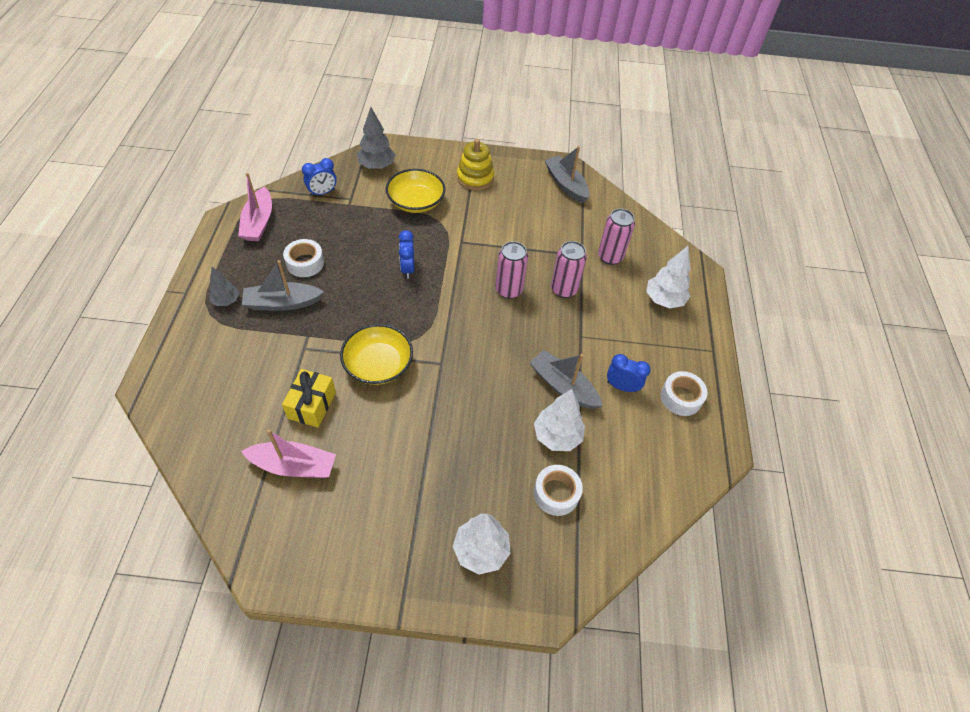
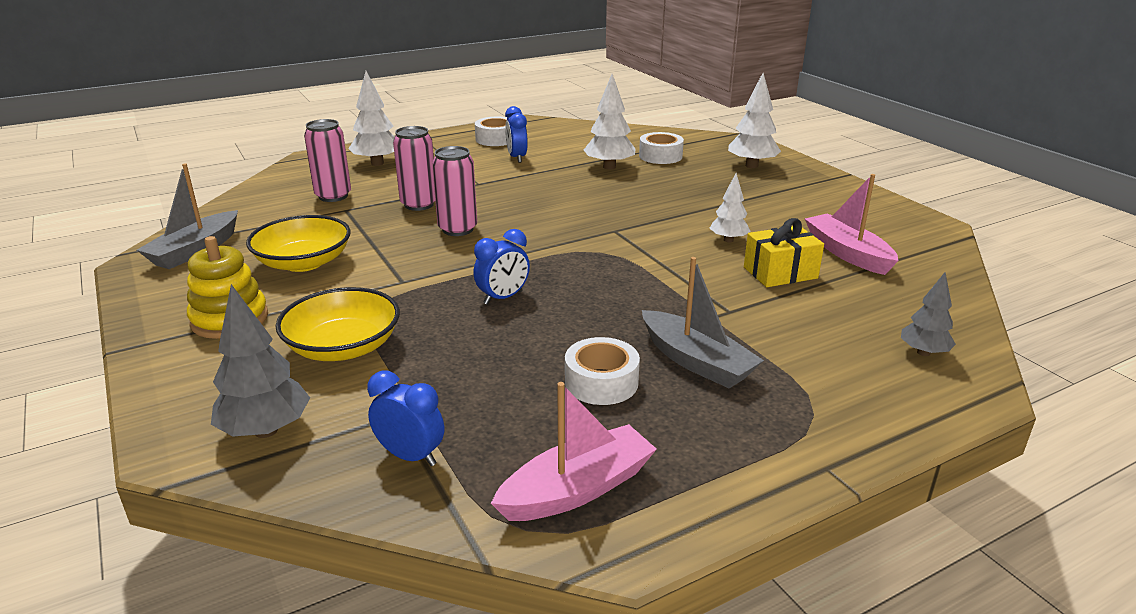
camera: 120 degrees left, 25 degrees down
(226, 301) = (770, 413): grey tree -> grey tree (923, 352)
(373, 413) = (728, 240): none -> white tree
(378, 364) = (672, 259): yellow bowl -> yellow bowl (304, 262)
(563, 386) = (552, 176): grey boat -> none

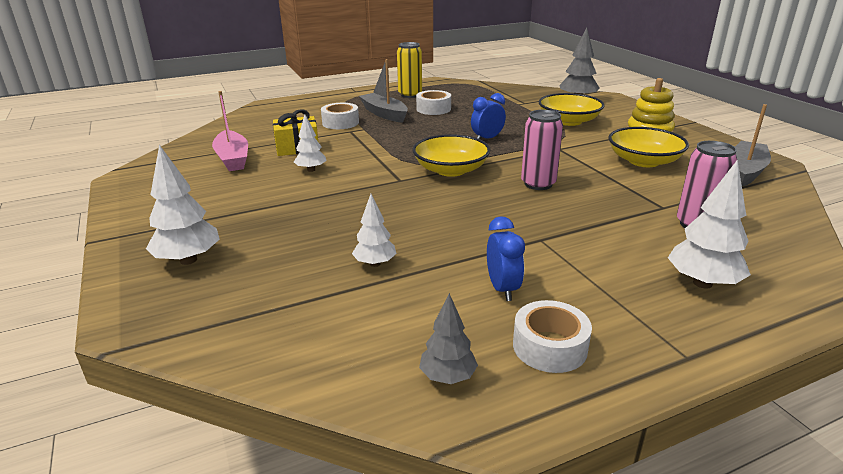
camera: 175 degrees left, 0 degrees up
(410, 456) = (512, 94): blue clock -> none
(419, 204) = (591, 211): pink can -> none
(557, 244) = (451, 170): none -> yellow bowl
(577, 489) = (448, 88): pink boat -> none
(609, 167) = (375, 263): white tree -> white tree, size x0.63
(660, 156) = (292, 285): white tape -> white tape (340, 123)
(672, 448) = (410, 95): none -> yellow can
(923, 352) = (268, 115): grey tree -> grey tree (448, 377)

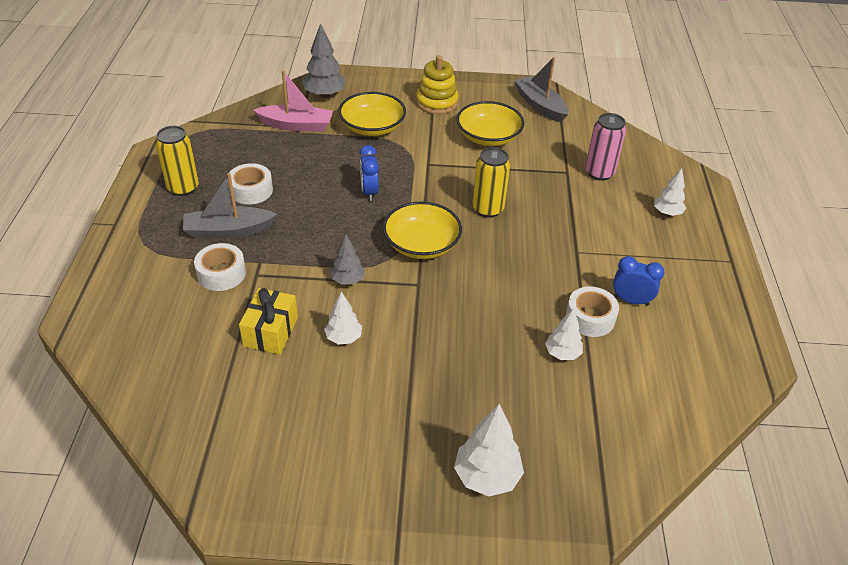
camera: 65 degrees left, 15 degrees up
(233, 159) = (254, 395): pink boat -> pink boat (296, 125)
(448, 377) = (712, 366): grey tree -> grey tree (347, 280)
(538, 184) = (488, 209): pink can -> yellow can
(549, 347) = (701, 309): white tape -> white tape (590, 318)
(702, 283) = (667, 213): white tree -> white tree, size x0.63

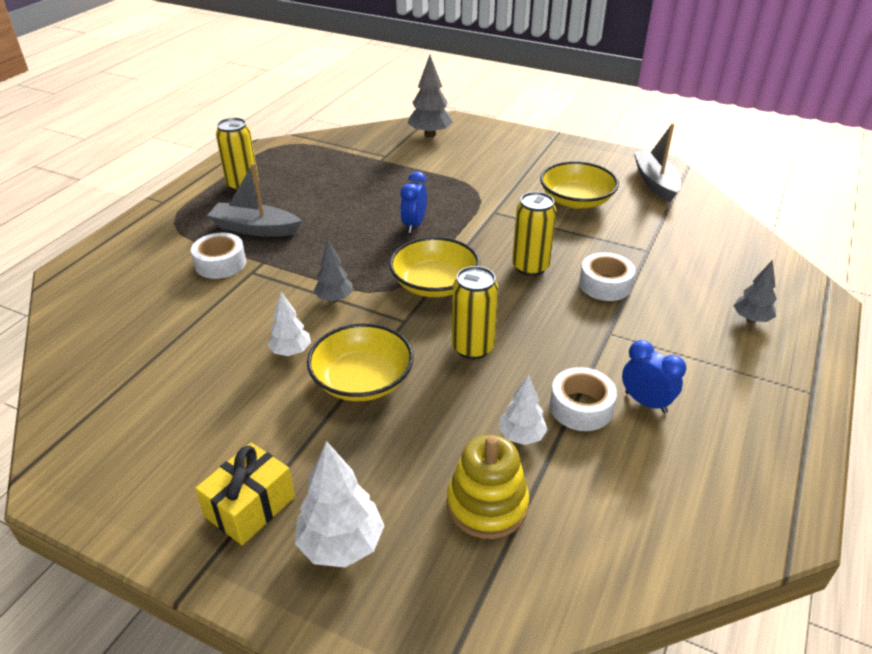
camera: 25 degrees right, 5 degrees down
(251, 190) = (301, 200): white tape -> white tape (605, 284)
(270, 332) = (225, 326): yellow gift -> yellow gift (250, 507)
(296, 125) = (384, 154): pink boat -> none
(372, 127) = (458, 169): yellow bowl -> yellow bowl (362, 380)
(436, 102) = (540, 160): yellow stacking toy -> yellow stacking toy (487, 505)
(485, 292) = (472, 348): none -> yellow can
(599, 173) = (687, 259): pink can -> none
(667, 213) = (751, 319): white tree -> grey tree

